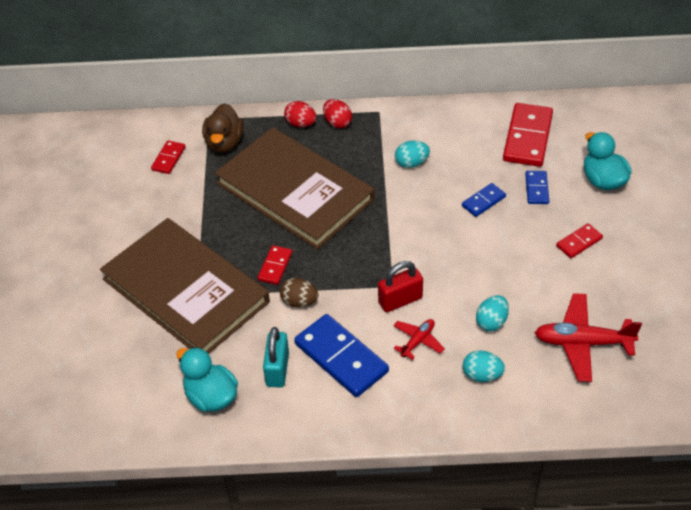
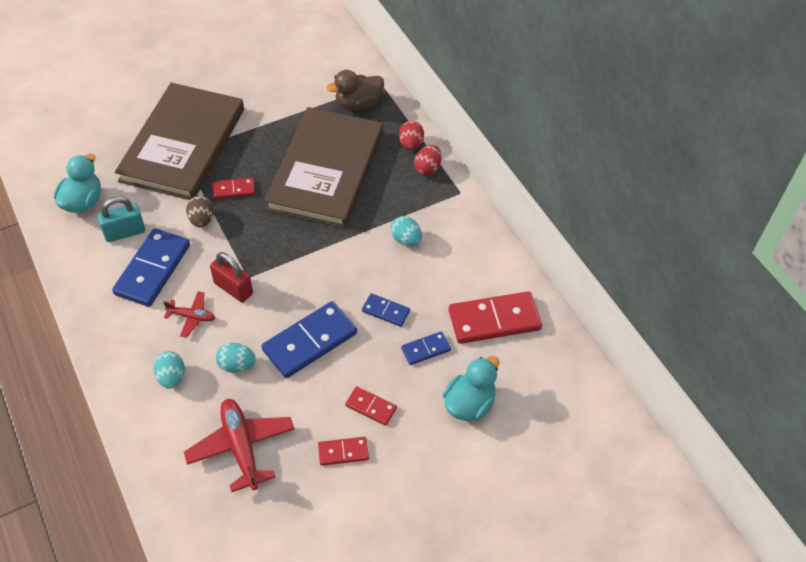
camera: 60 degrees right, 5 degrees up
(168, 159) = (320, 78): red domino -> red domino (343, 452)
(491, 262) = (310, 342): none -> blue domino

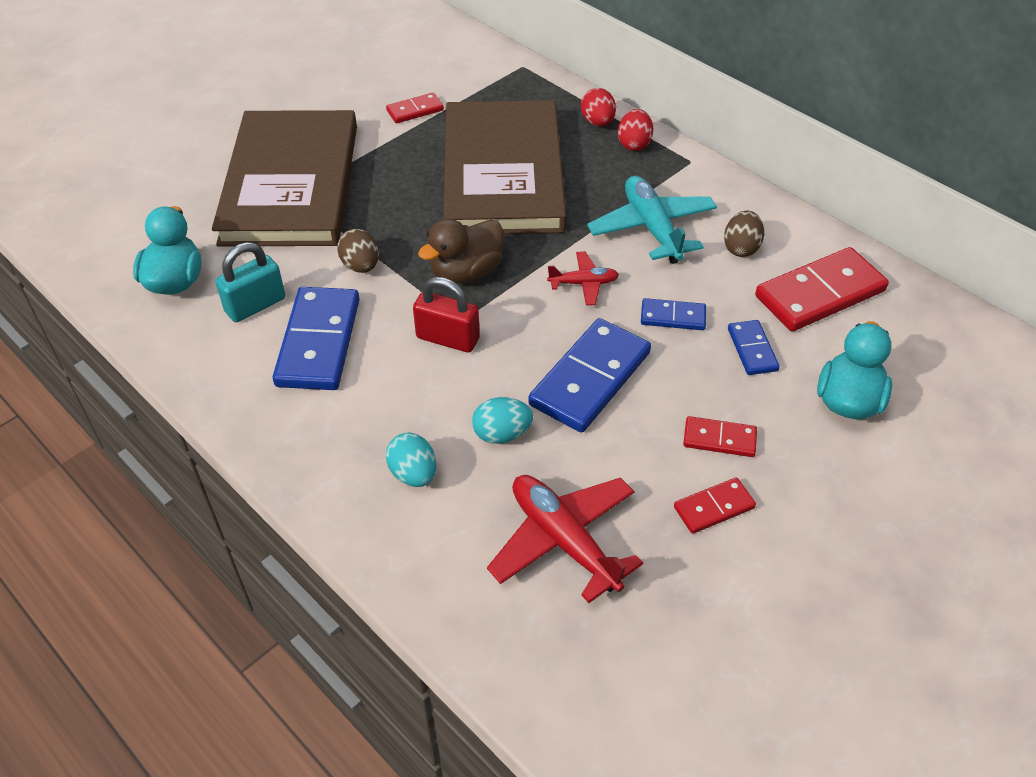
camera: 15 degrees left, 5 degrees down
(192, 317) = (405, 388): red plane -> red plane (583, 283)
(233, 190) = (388, 221): red domino -> red domino (415, 110)
(358, 104) = (505, 93): brown duck -> brown duck (466, 272)
(406, 240) = (652, 228): turquoise egg -> turquoise plane
(426, 349) = (752, 349): blue domino -> blue domino turned 60 degrees counterclockwise
(459, 271) = (741, 248): none -> brown egg

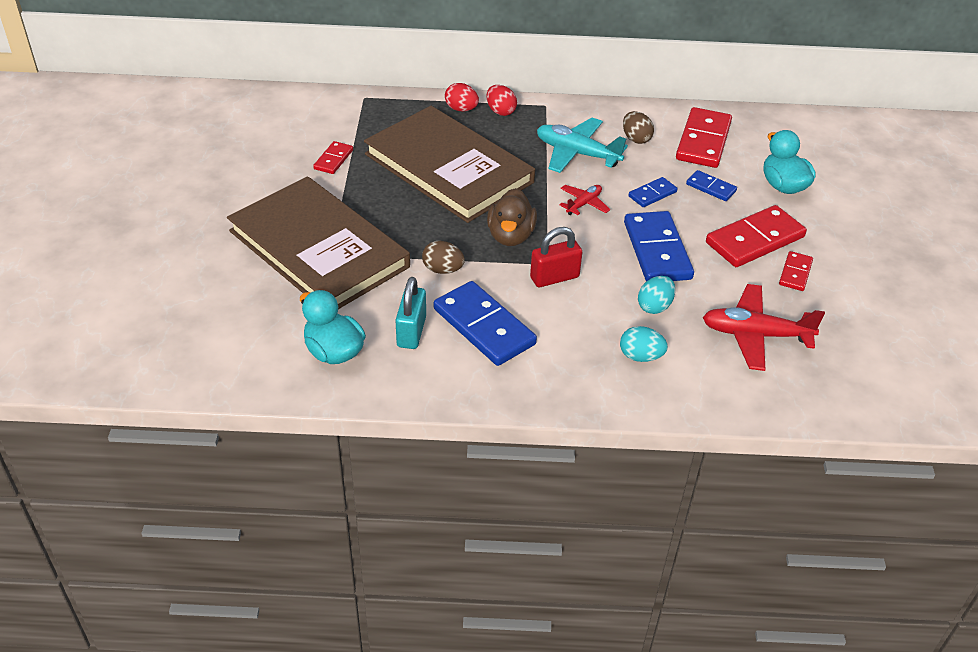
camera: 45 degrees left, 5 degrees down
(719, 439) = (755, 240): red domino -> red domino, size x1.94

